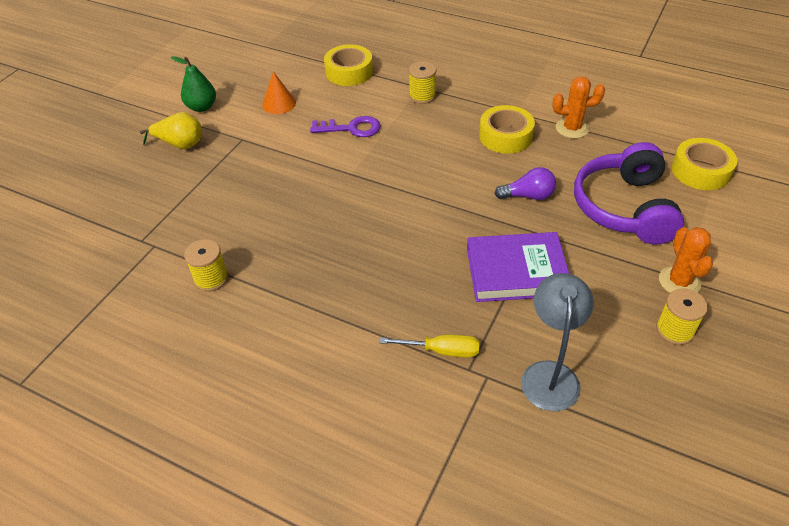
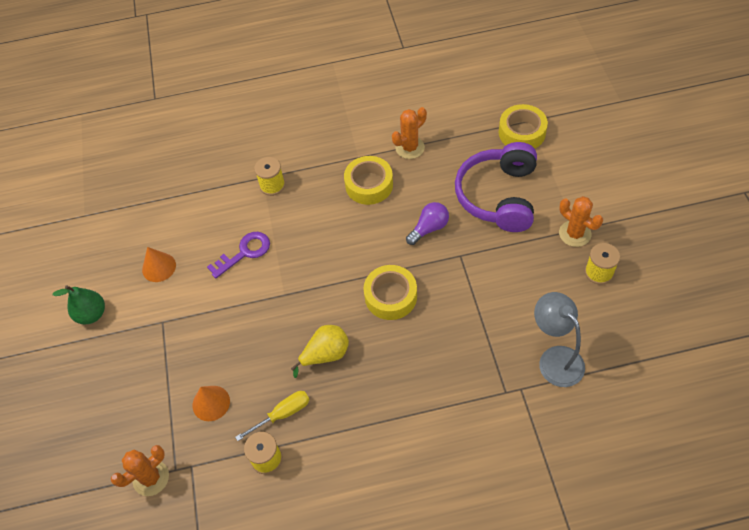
camera: 35 degrees left, 10 degrees up
(120, 234) = (151, 478): none -> orange cactus
(180, 144) = (112, 363): yellow pear -> yellow pear (325, 355)
(215, 213) = (211, 403): none -> orange cone
(349, 72) = (188, 198): yellow tape -> yellow tape (390, 296)
(441, 350) = (478, 392): yellow screwdriver -> yellow screwdriver (282, 414)
(516, 271) = (473, 296): purple book -> none
(624, 207) = (498, 196): purple headphones -> purple headphones turned 45 degrees clockwise

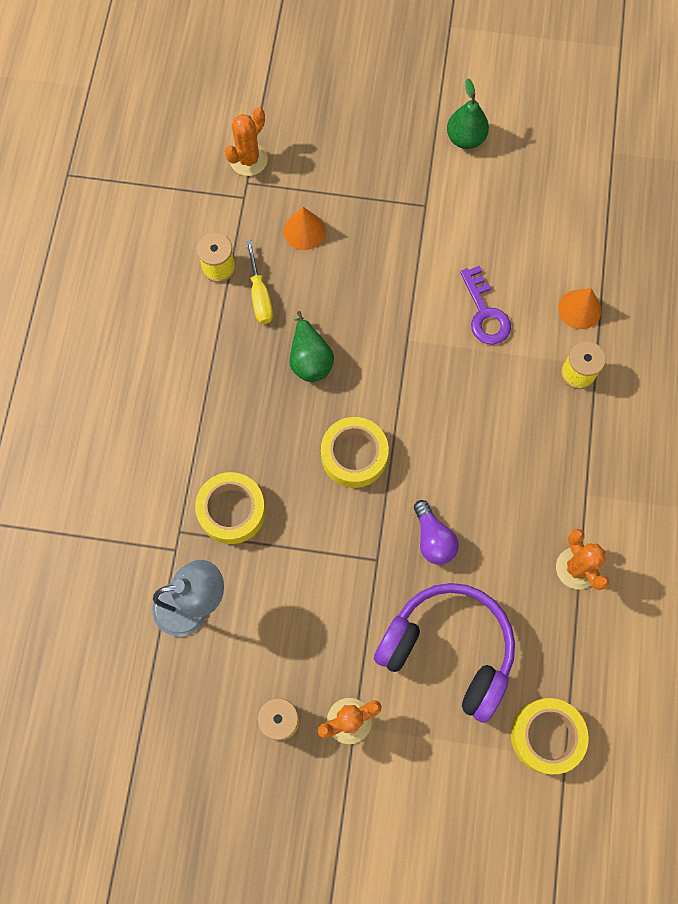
camera: 105 degrees right, 15 degrees up
(151, 478) = (248, 159): orange cactus -> orange cactus turned 60 degrees clockwise
(159, 267) = (502, 217): orange cone -> orange cone (579, 309)
(325, 355) = (310, 359): yellow pear -> green pear
(369, 185) = (532, 491): yellow tape -> yellow tape (232, 510)

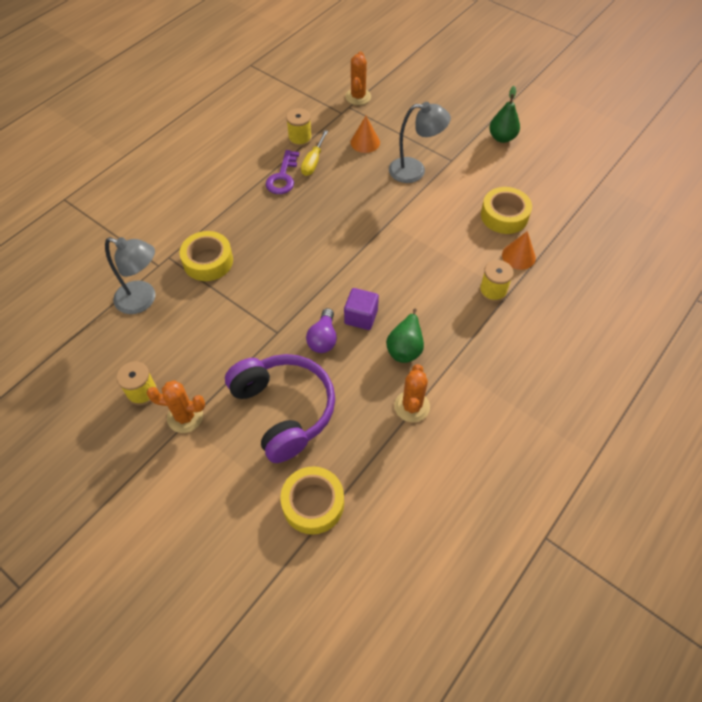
camera: 30 degrees right, 15 degrees down
(248, 159) = (358, 97): orange cactus -> orange cactus turned 60 degrees counterclockwise
(310, 359) = (318, 206): green pear -> green pear (405, 347)
(354, 455) = (307, 268): yellow tape -> yellow tape (504, 216)
(392, 245) = (415, 171): none -> grey lamp
(456, 487) = (361, 317): none -> purple cube
(485, 313) = (450, 230): purple key -> purple key (283, 177)

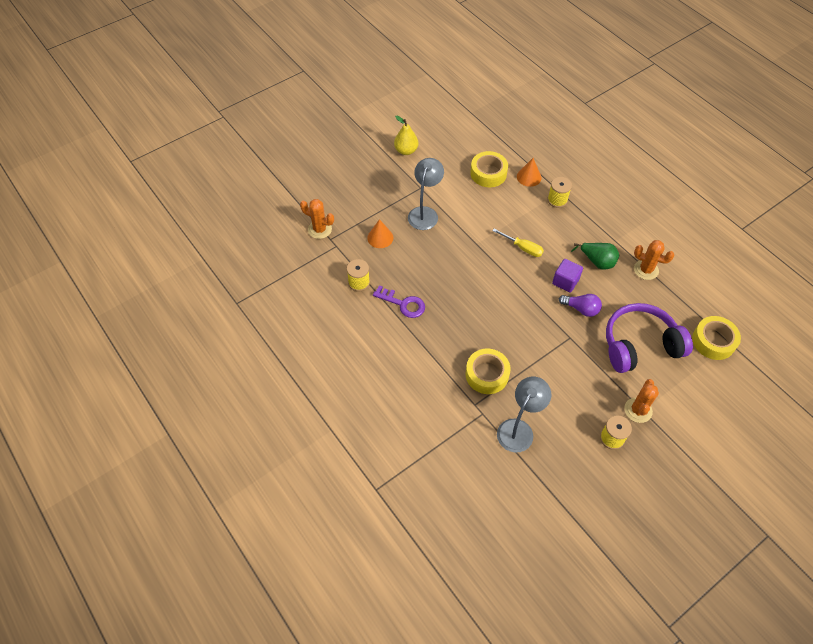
camera: 75 degrees left, 0 degrees up
(313, 162) = (392, 278): yellow screwdriver -> yellow screwdriver (522, 248)
(502, 138) = (406, 150): green pear -> yellow pear

